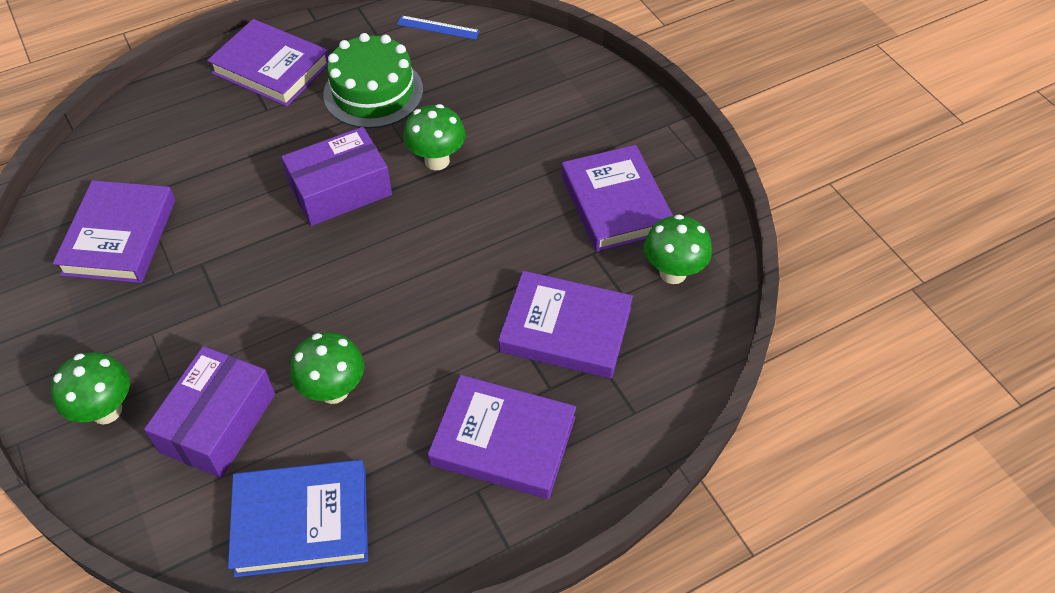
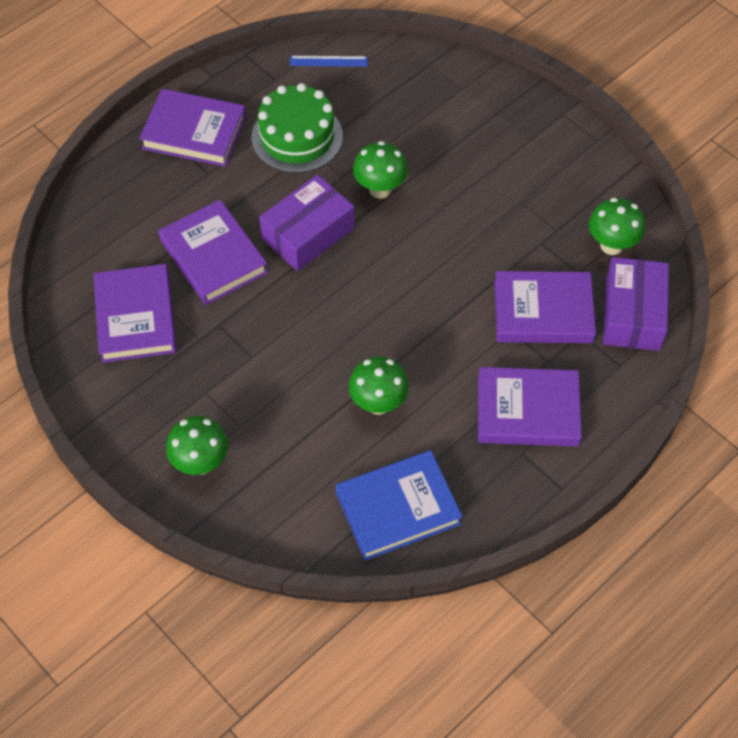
camera: 15 degrees left, 5 degrees up
(218, 423) = (297, 450): purple box -> purple box (632, 314)
(615, 203) = (544, 195): purple book -> purple book (213, 256)

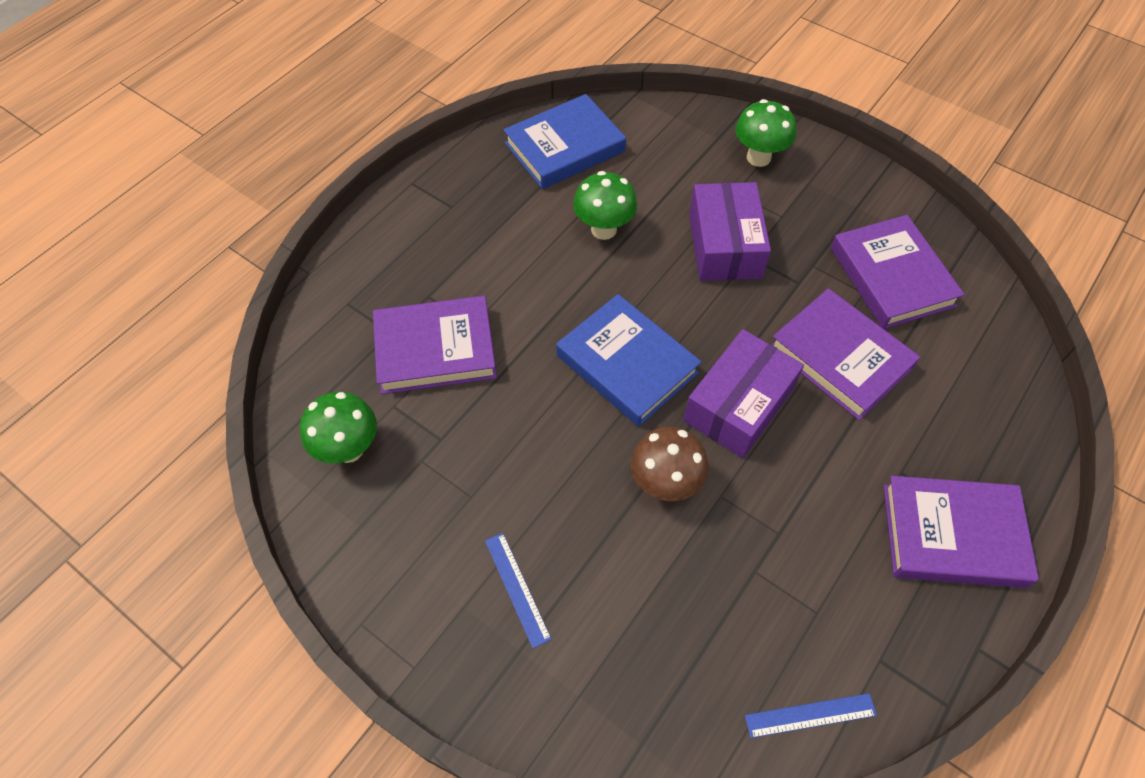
camera: 170 degrees right, 0 degrees up
(297, 137) = (805, 552): green cake -> none
(380, 189) = (665, 484): green mushroom -> brown mushroom
(387, 276) = (627, 364): none -> blue book
(494, 144) = (517, 588): none -> blue ruler
(527, 411) = (448, 243): purple book -> none
(632, 314) = (329, 362): purple box -> purple box (724, 245)

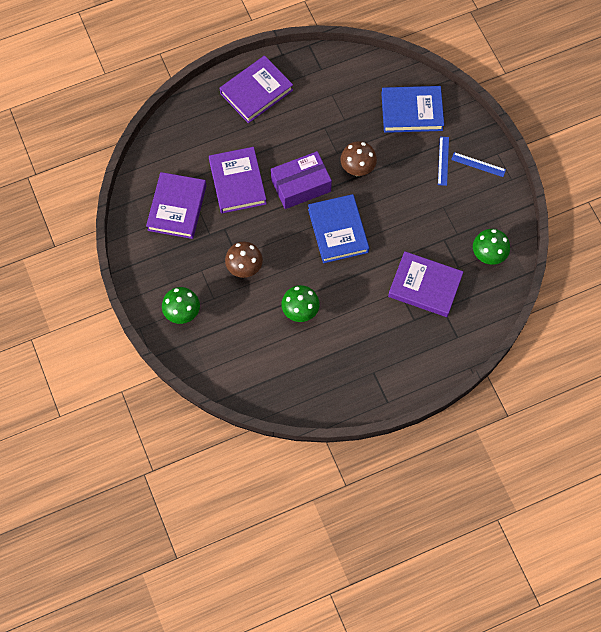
camera: 150 degrees left, 10 degrees up
(565, 147) = (286, 381): blue book -> blue book (412, 111)
(724, 245) = (244, 268): purple box -> brown mushroom
(810, 715) = (360, 66): blue ruler -> blue ruler (478, 164)
(952, 535) = (256, 92): purple book -> purple book turned 75 degrees counterclockwise

